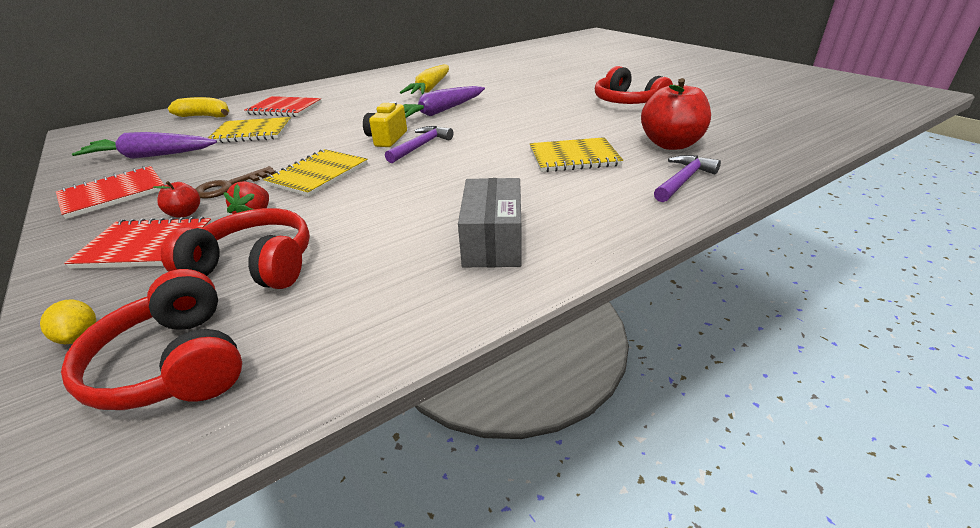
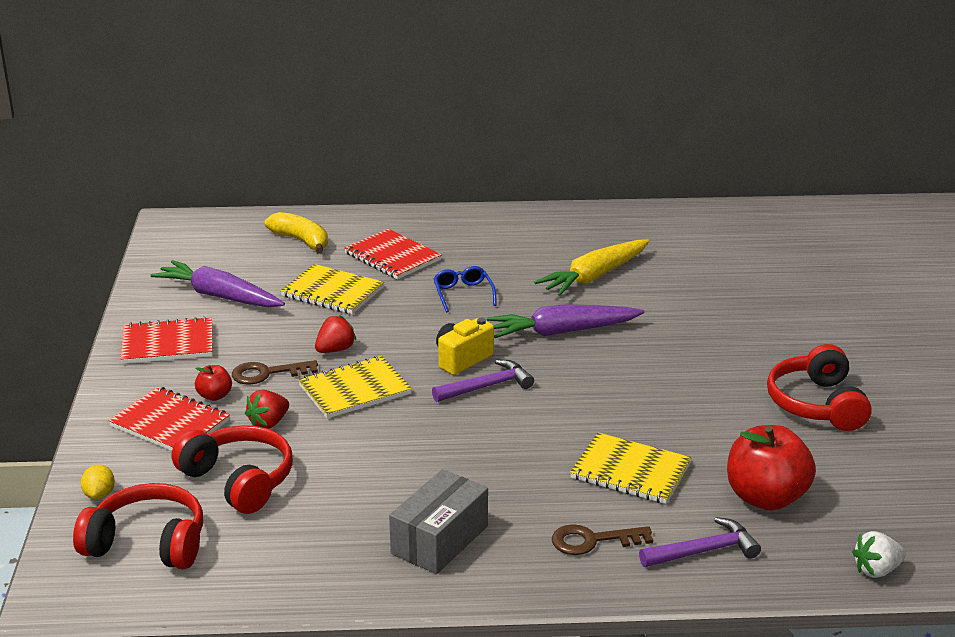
camera: 30 degrees right, 5 degrees down
(174, 363) = (148, 543): red headphones -> red headphones turned 105 degrees clockwise
(280, 158) = (335, 350): none -> red strawberry
(353, 112) = (463, 294): none -> blue glasses
(606, 200) = (592, 541): none -> brown key
(786, 155) = (876, 570): none -> white strawberry

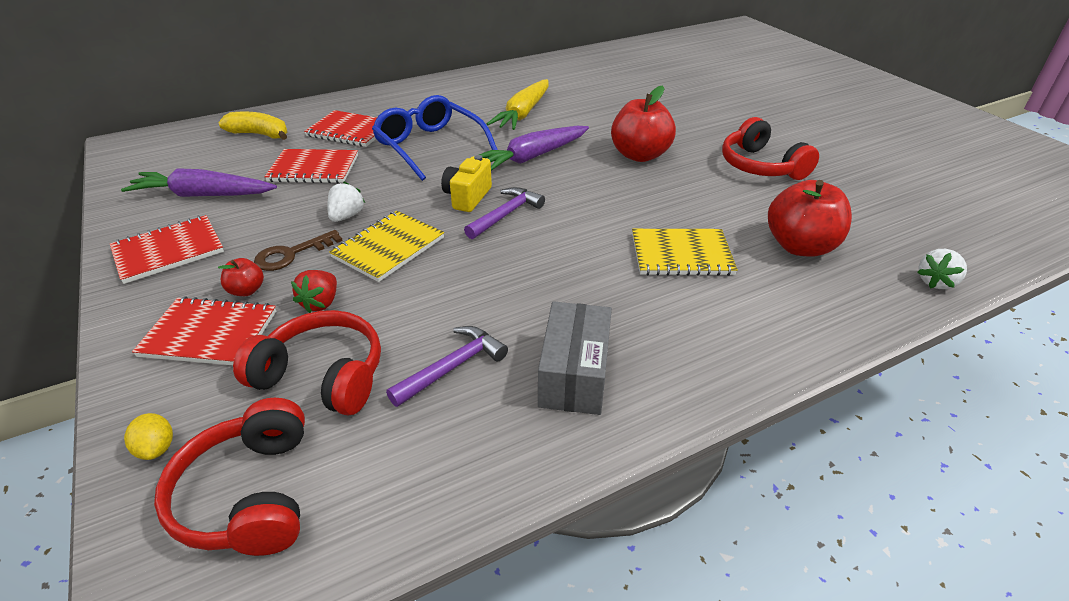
camera: 25 degrees left, 10 degrees up
(148, 543) = (249, 495): red headphones -> red headphones turned 90 degrees counterclockwise
(332, 292) = (313, 168): yellow notebook -> red notebook
(335, 350) = (346, 216): red strawberry -> white strawberry
(463, 294) = (430, 146): blue glasses -> blue glasses, size x1.97
(592, 541) = (708, 328): brown key -> none
(685, 358) = (639, 155): none -> red apple
(704, 551) = (802, 308): purple hammer -> purple hammer (452, 367)

